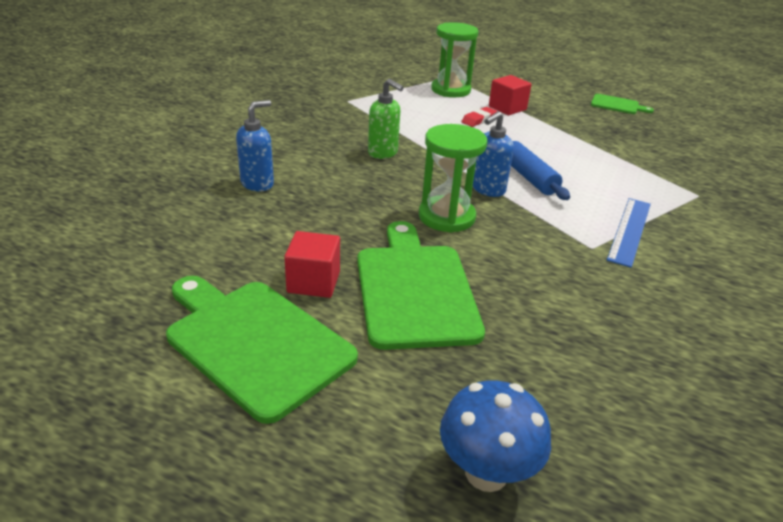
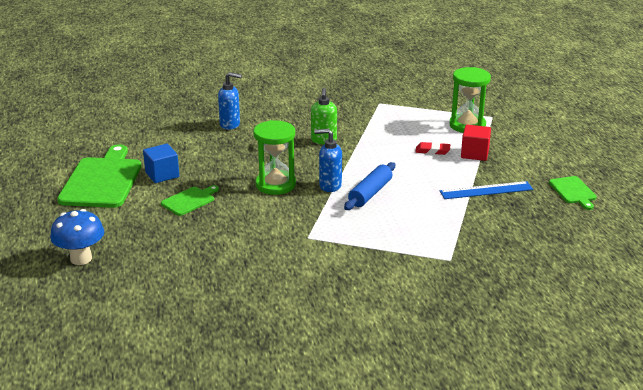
camera: 55 degrees right, 5 degrees down
(313, 282) = (162, 175): red cube -> blue cube
(414, 290) = (189, 200): green cutting board -> green cutting board, size x0.50
(629, 230) = (350, 245): blue ruler -> blue ruler (486, 190)

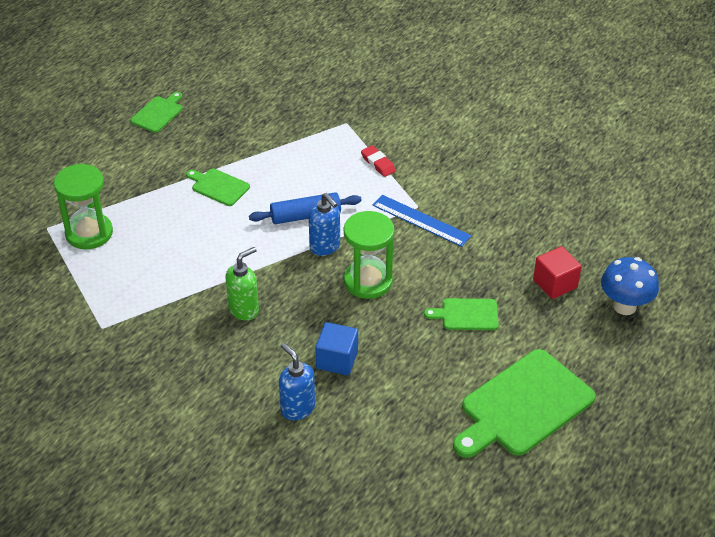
camera: 135 degrees left, 15 degrees up
(162, 175) = (455, 372): blue cube -> blue cube (337, 360)
(432, 151) = (176, 225): red eraser -> red eraser (378, 163)
(450, 178) = (218, 187): none -> green cutting board
(474, 153) = (150, 197): red cube -> red cube (555, 283)
(486, 190) = (215, 157): blue ruler -> blue ruler (421, 220)

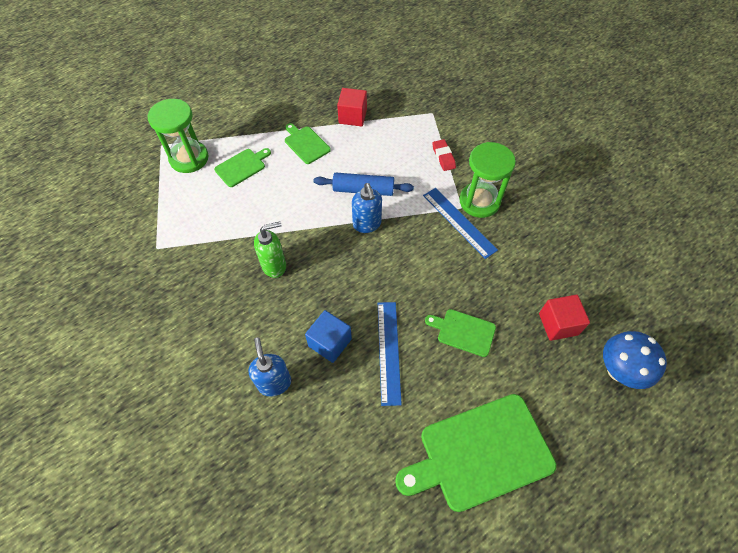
camera: 20 degrees right, 15 degrees up
(158, 113) = (289, 68): green cutting board -> green cutting board (242, 167)
(258, 147) = (352, 116): none -> red cube
(368, 281) = (389, 269): green hourglass -> green hourglass (479, 201)
(400, 351) = (388, 351): none -> blue ruler

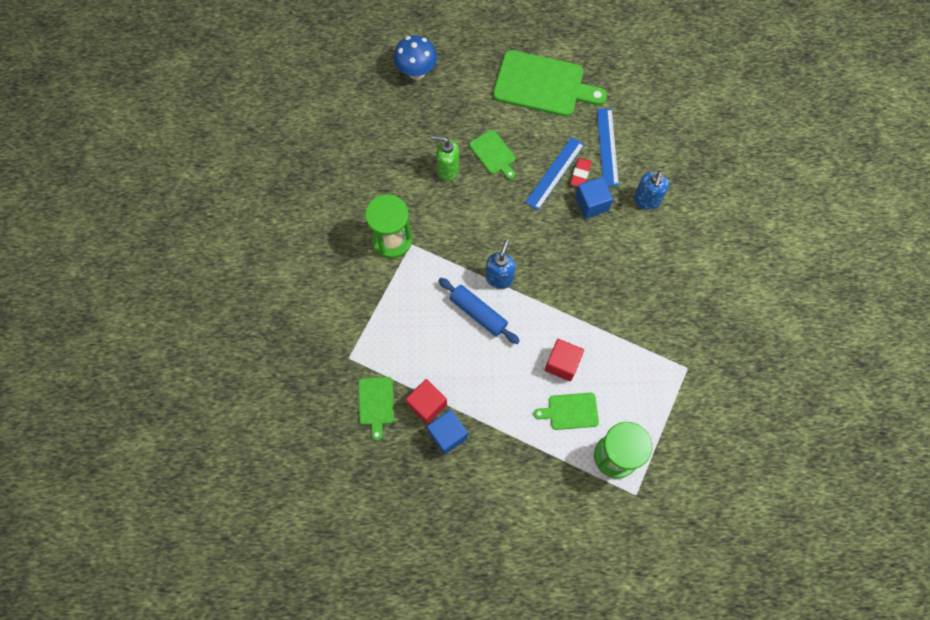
camera: 145 degrees left, 10 degrees up
(274, 266) = (597, 289): green soap dispenser -> green soap dispenser (447, 170)
(306, 144) = (494, 400): green cutting board -> green cutting board (376, 403)
(324, 109) = (447, 434): none -> blue cube
(443, 157) = (382, 301): red eraser -> red eraser (580, 174)
(459, 222) = (424, 233): blue ruler -> blue ruler (607, 146)
(558, 324) = (425, 119): red cube -> red cube (562, 364)

